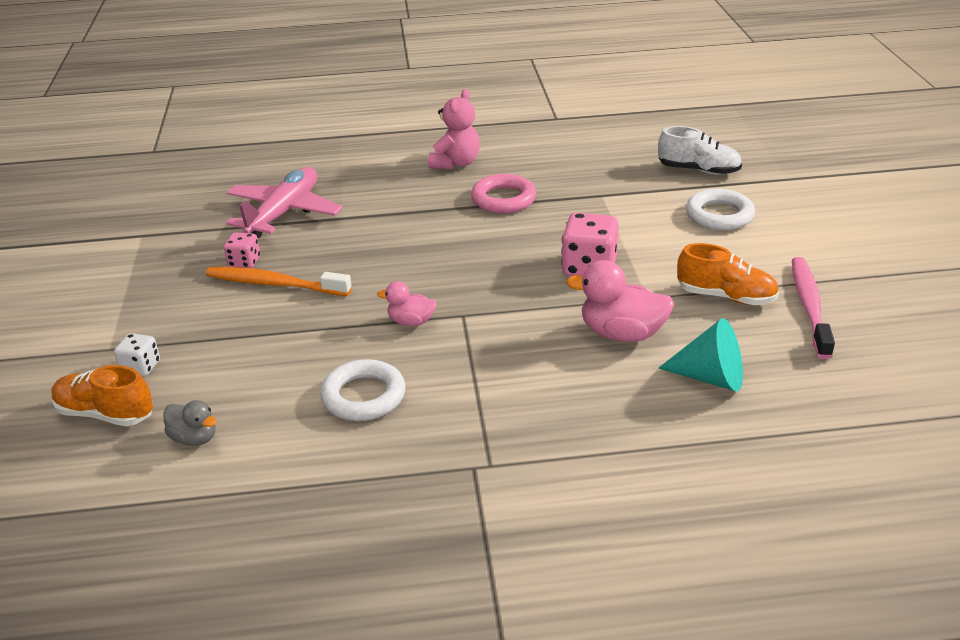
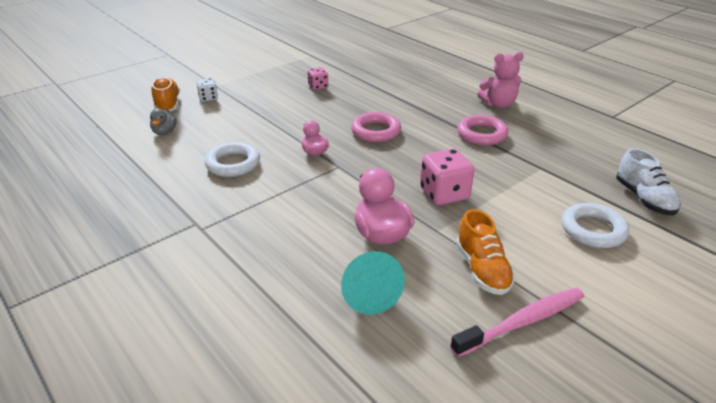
camera: 55 degrees right, 0 degrees up
(275, 284) = (308, 101): orange toothbrush -> none
(284, 212) = (375, 78): pink plane -> none
(415, 261) = (376, 131): none -> pink ring

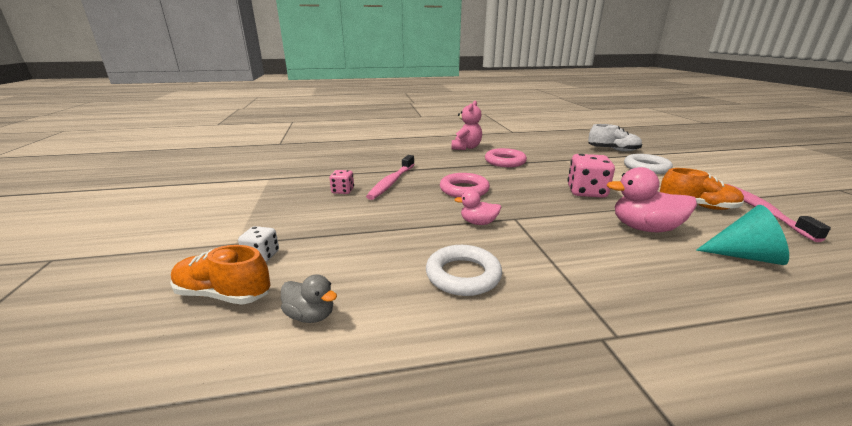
camera: 60 degrees left, 10 degrees down
(356, 98) = (392, 182): none -> pink toothbrush

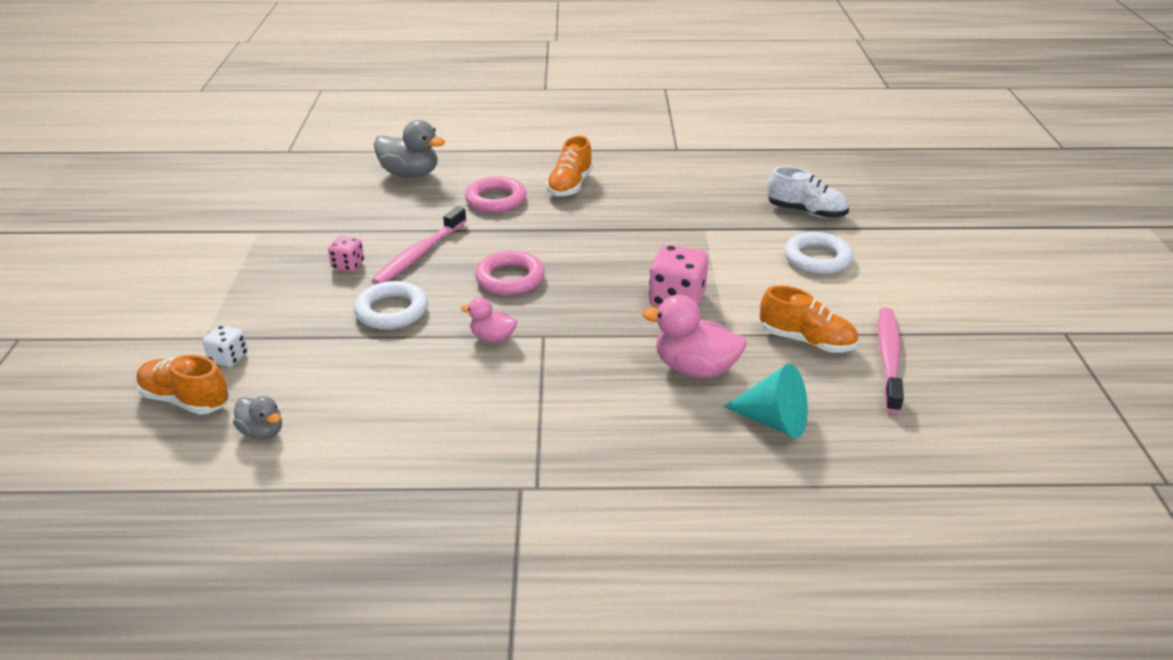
camera: 10 degrees right, 10 degrees up
(363, 148) = (410, 174): none -> grey duck
(463, 275) = (431, 407): white ring -> white ring (392, 311)
(466, 147) = (570, 186): pink teddy bear -> orange shoe
(505, 161) = (608, 225): pink ring -> pink ring (496, 200)

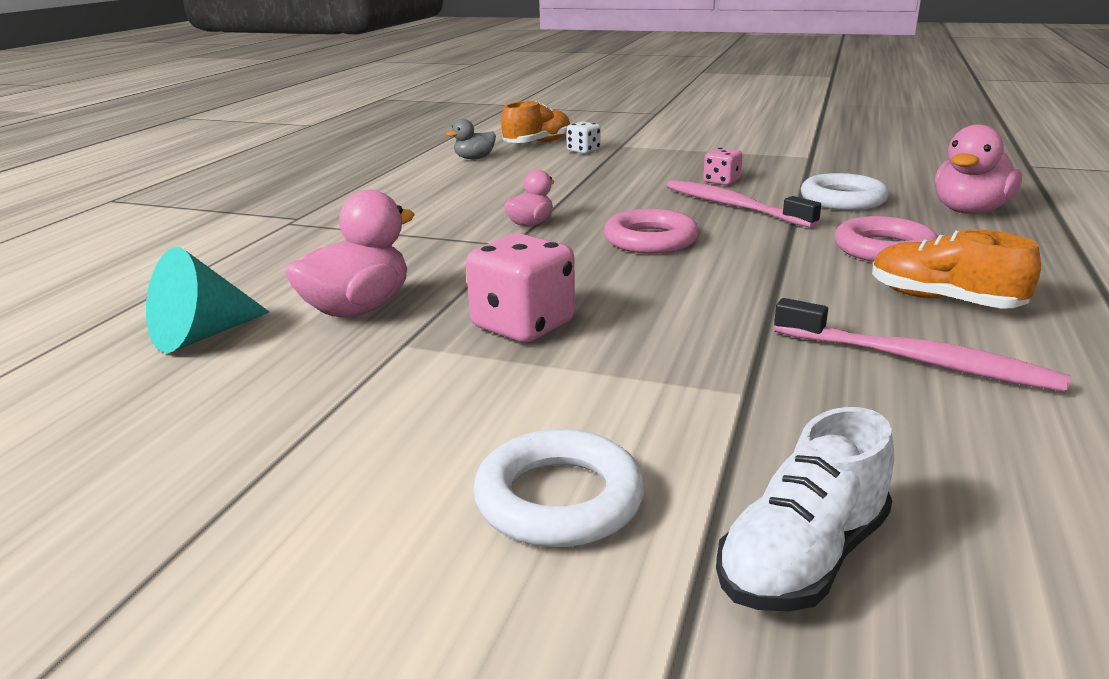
camera: 110 degrees right, 10 degrees down
(392, 311) = (617, 193): white ring -> white ring (842, 200)
(410, 174) = (969, 211): grey duck -> pink duck
(806, 341) = (316, 403): orange shoe -> none
(888, 358) = (177, 470): pink toothbrush -> pink toothbrush (917, 360)

